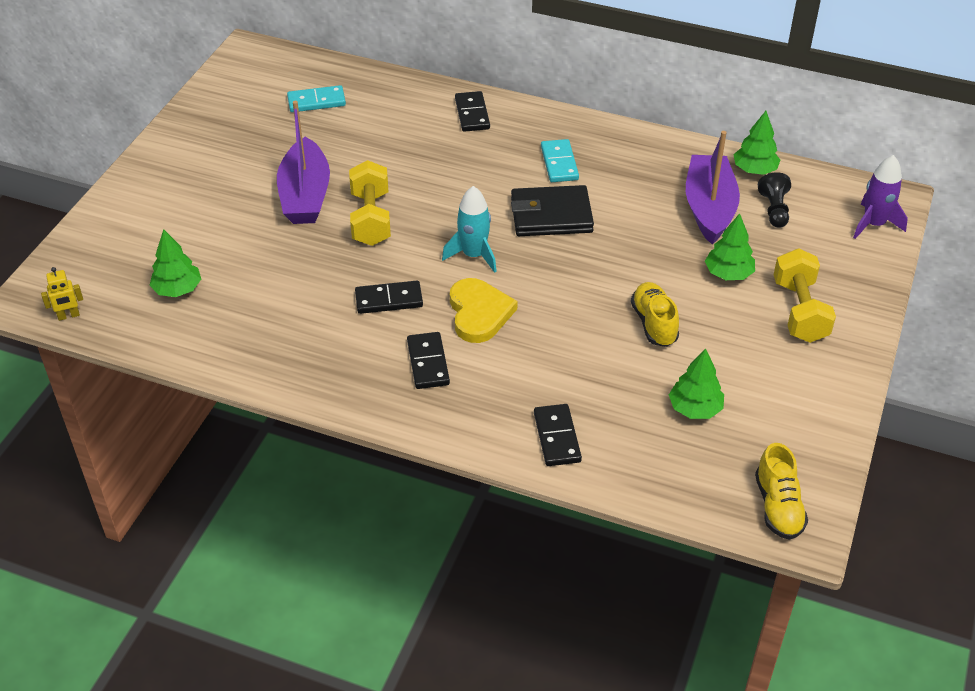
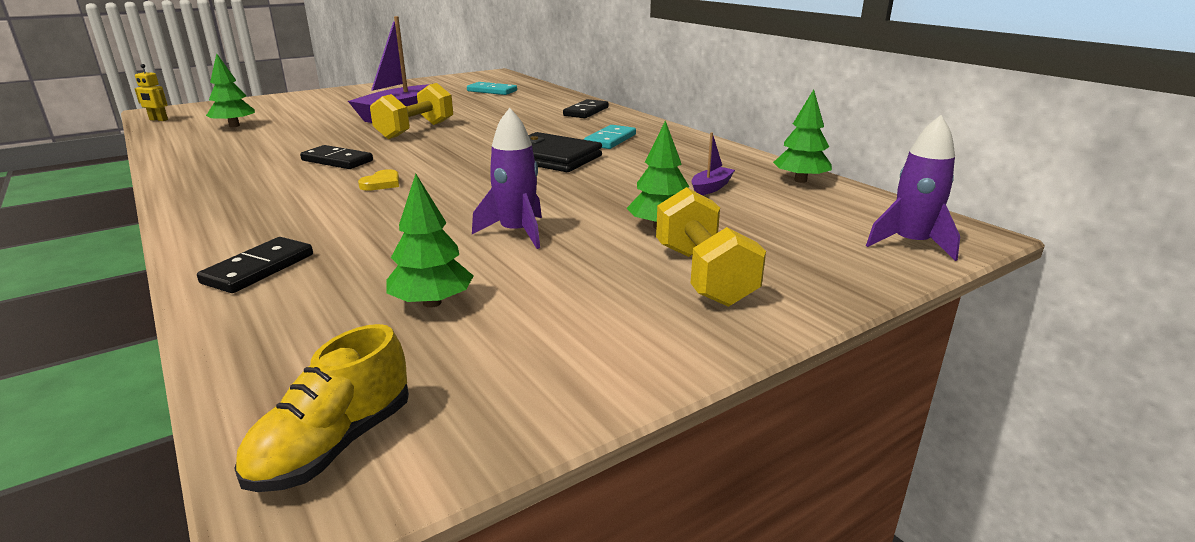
camera: 35 degrees right, 20 degrees down
(428, 363) = (282, 194): black domino -> none
(473, 255) = (446, 159): turquoise rocket -> none
(479, 313) = (382, 183): yellow heart -> yellow heart, size x0.51
(654, 323) = (517, 232): yellow shoe -> purple rocket
(709, 208) = (711, 188): purple boat -> purple boat, size x0.45
(774, 210) = (785, 205): black pawn -> none
(799, 311) = (703, 275): yellow dumbbell -> yellow dumbbell turned 45 degrees counterclockwise

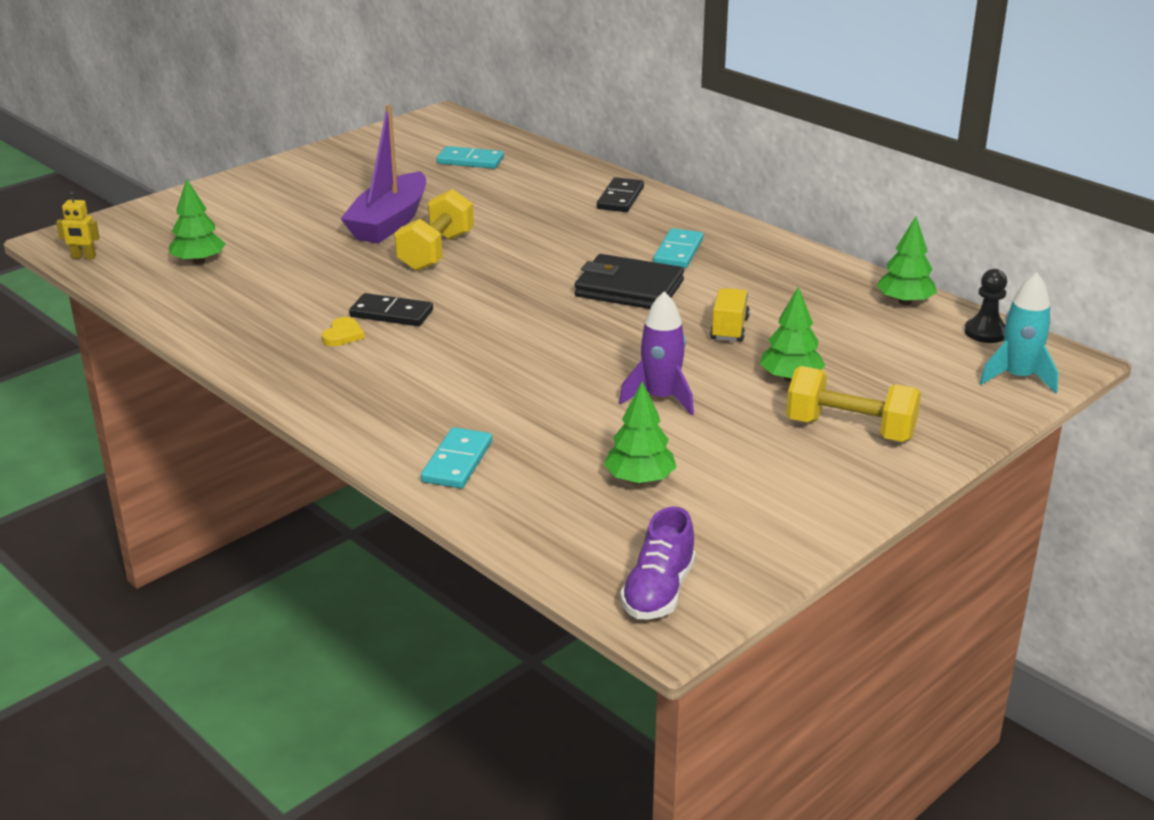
camera: 10 degrees left, 5 degrees up
(259, 269) = (457, 462): black domino -> turquoise domino
(333, 445) = (658, 592): yellow shoe -> purple shoe
(382, 183) = (474, 345): yellow heart -> yellow heart (343, 335)
(621, 188) = (729, 329): none -> yellow truck
(703, 275) = (850, 429): yellow dumbbell -> yellow dumbbell turned 45 degrees counterclockwise
(711, 188) = (819, 321): purple boat -> none
(878, 206) = (985, 332): none -> black pawn
(911, 244) = (1018, 377): purple rocket -> turquoise rocket

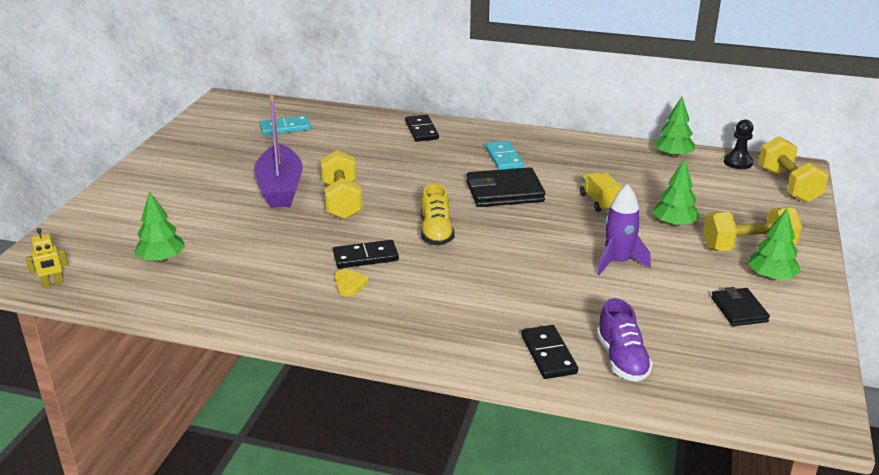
camera: 30 degrees left, 0 degrees up
(457, 462) = (548, 354): turquoise domino -> black domino
(495, 310) = (436, 233): none -> yellow shoe
(639, 479) = (676, 324): green tree -> green tree (771, 277)
(658, 592) = (785, 400): purple shoe -> purple shoe (622, 359)
(737, 489) = (739, 310): none -> black wallet
(1018, 377) = (788, 185): turquoise rocket -> yellow dumbbell

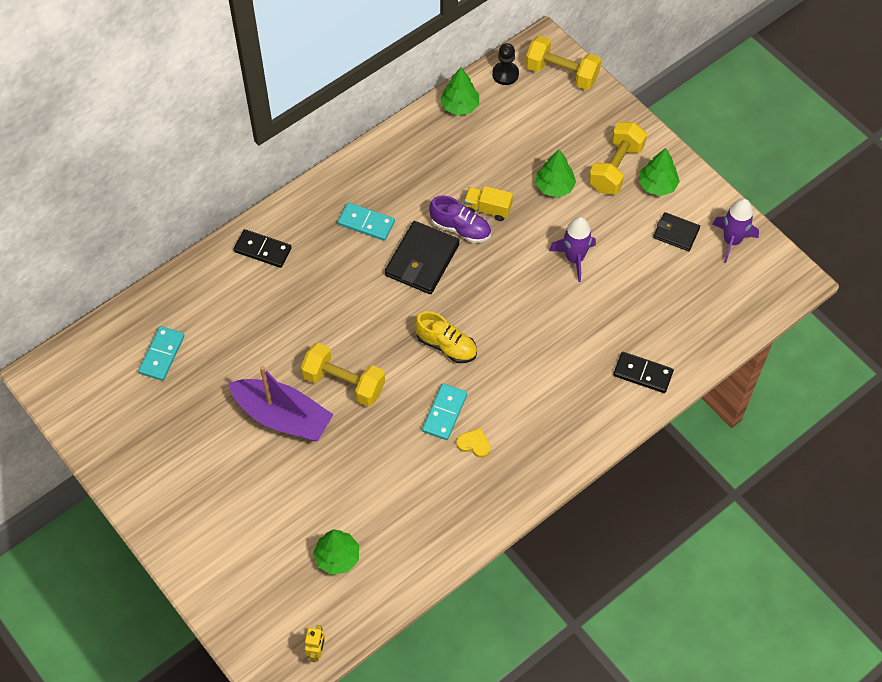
camera: 55 degrees left, 30 degrees up
(365, 257) = (444, 413): black domino -> turquoise domino
(622, 359) = (676, 337): purple shoe -> purple shoe (460, 228)
(790, 350) = (731, 241): none -> purple rocket

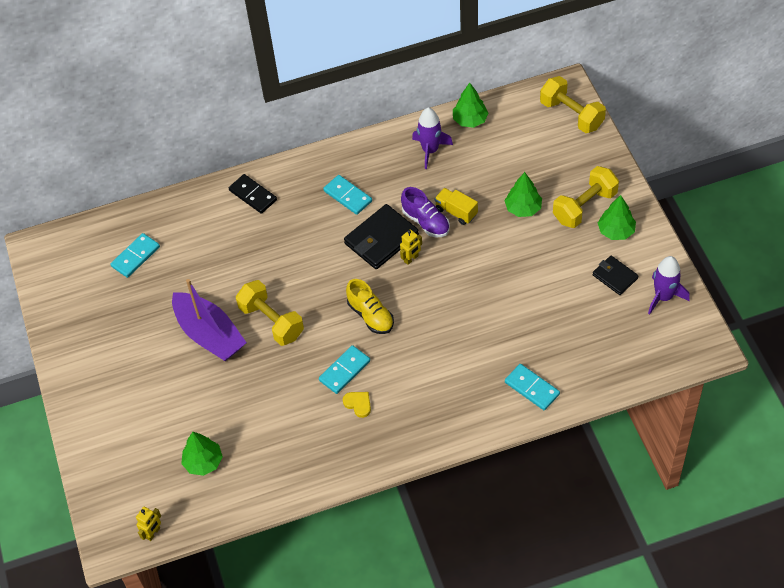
camera: 25 degrees right, 5 degrees down
(462, 272) = (411, 259): none -> yellow robot
(505, 74) = (521, 103): black pawn -> none
(574, 258) = (514, 273): purple rocket -> purple rocket (430, 150)
(643, 373) = (532, 388): black domino -> turquoise domino

